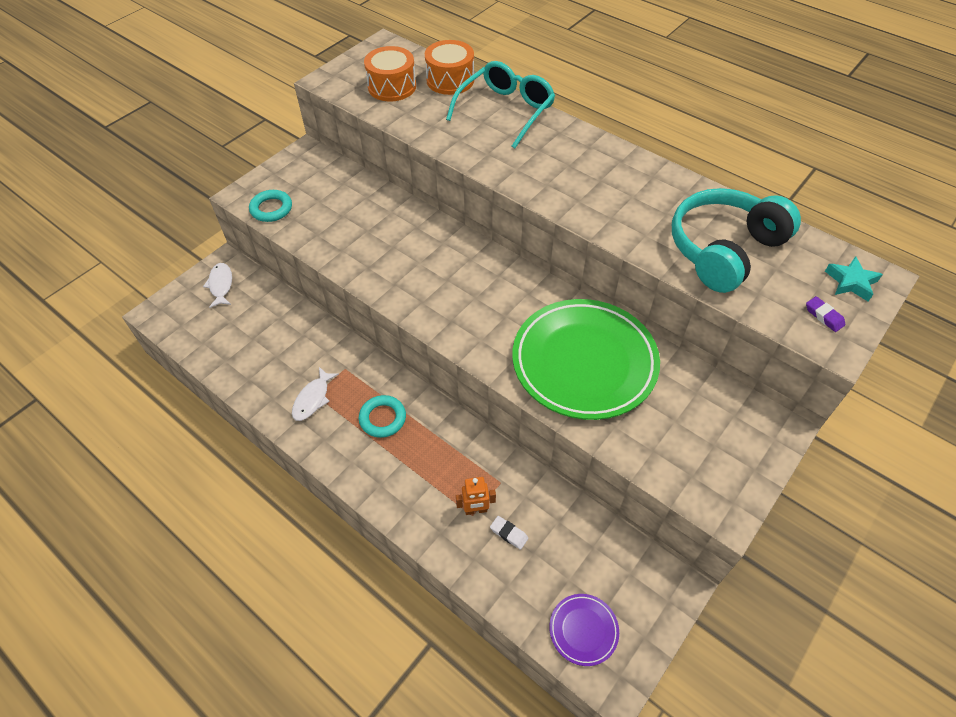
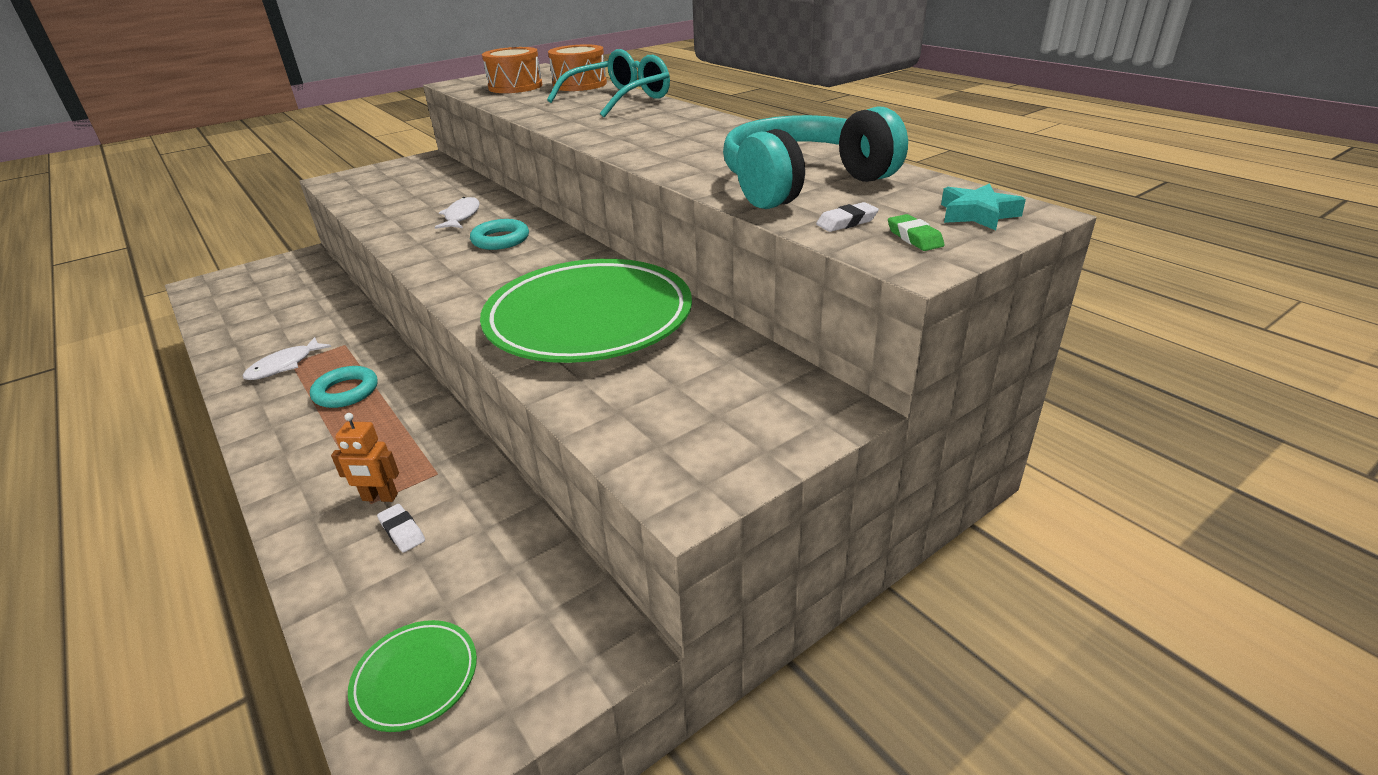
camera: 15 degrees right, 20 degrees down
(221, 285) = (282, 270): white fish -> white fish (461, 216)
(271, 209) = (350, 188): turquoise ring -> turquoise ring (500, 239)
(583, 630) = (416, 678): purple plate -> green plate
(775, 301) = (846, 222): none -> white eraser
(824, 316) = (914, 238): purple eraser -> green eraser

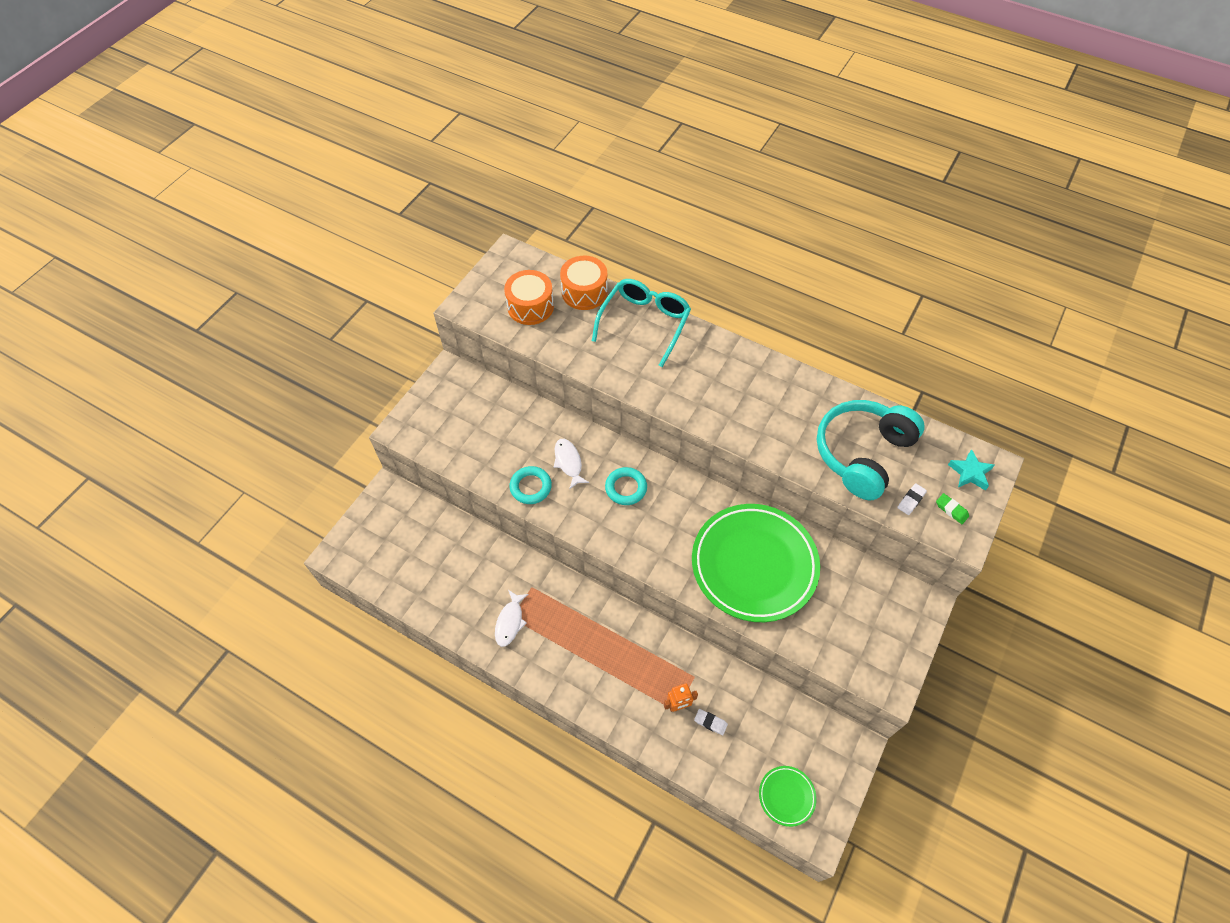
camera: 25 degrees left, 25 degrees up
(346, 391) = (578, 631): turquoise ring -> turquoise ring (530, 487)

